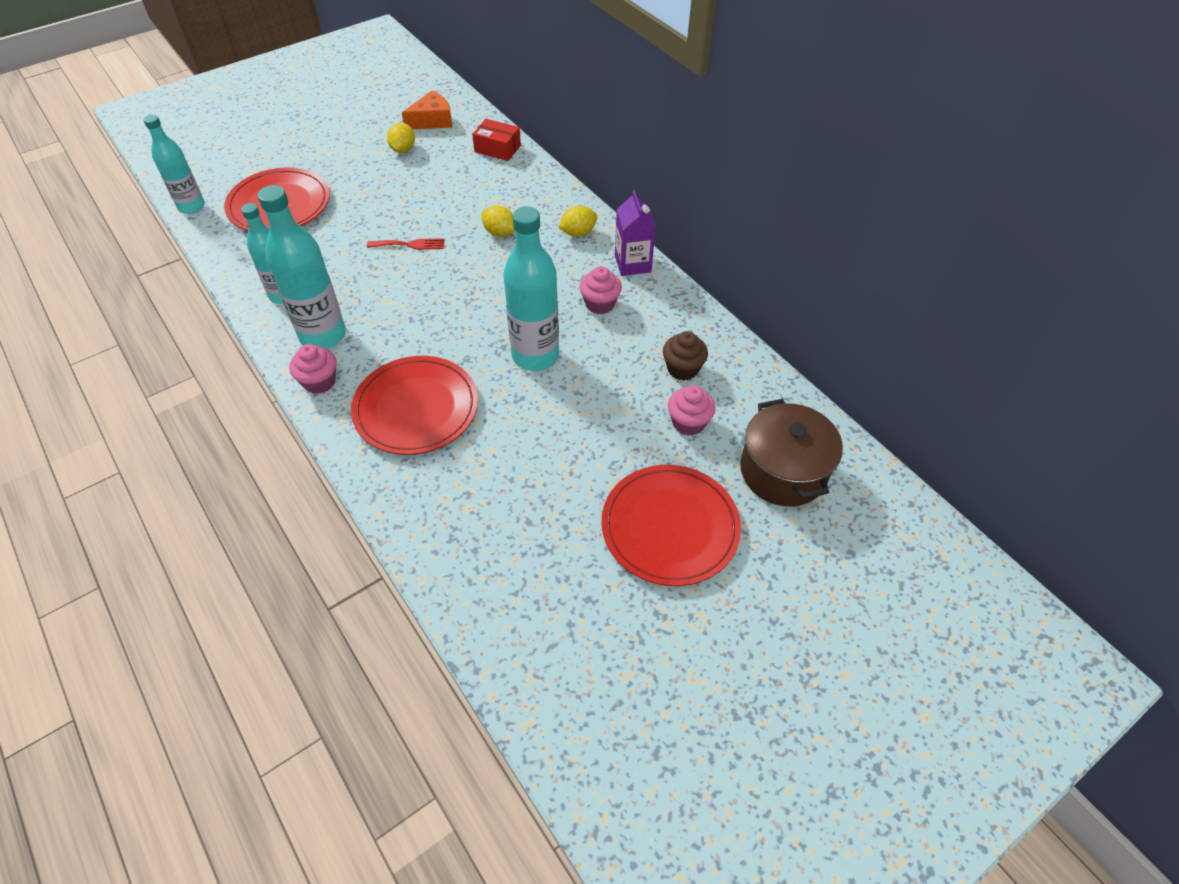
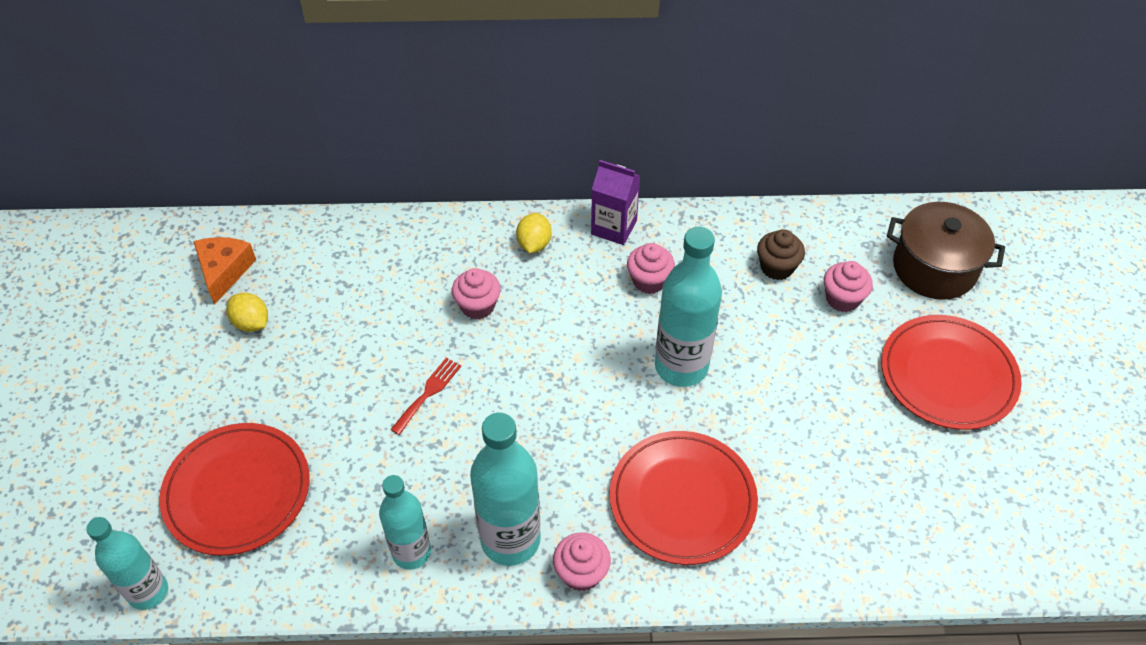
camera: 55 degrees left, 0 degrees up
(497, 148) = (335, 239): red box -> none
(499, 232) = (477, 306): yellow lemon -> pink cupcake

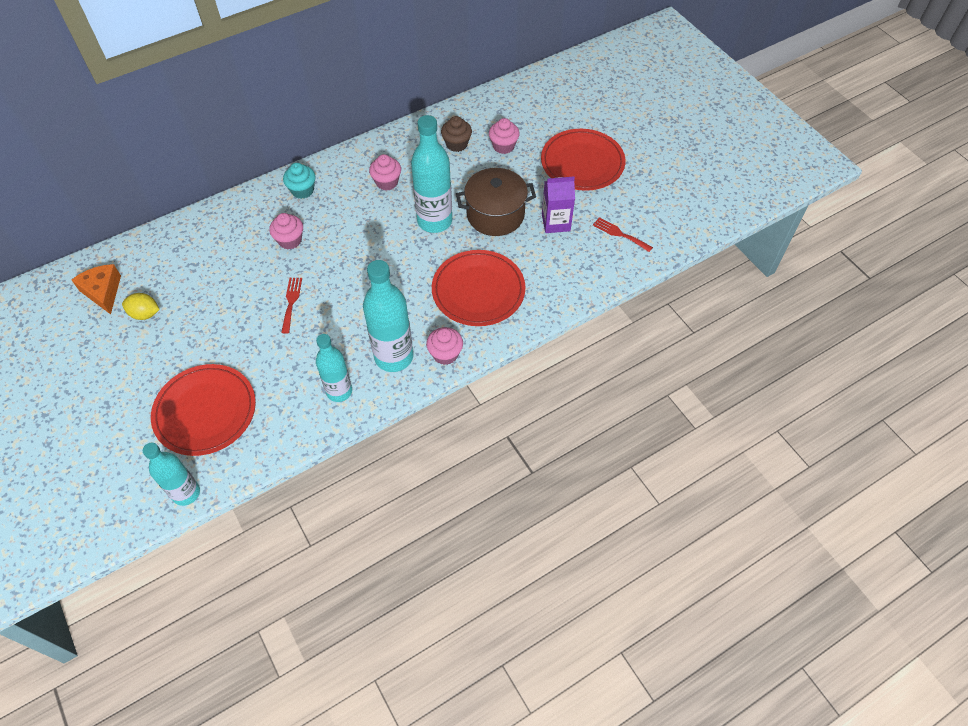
camera: 30 degrees left, 5 degrees up
(534, 244) = (302, 190): yellow lemon -> turquoise cupcake
(614, 227) = (346, 161): purple carton -> purple carton (555, 222)
(934, 268) = (544, 109): brown pot -> brown pot (495, 215)
(945, 515) = (619, 234): none -> red fork

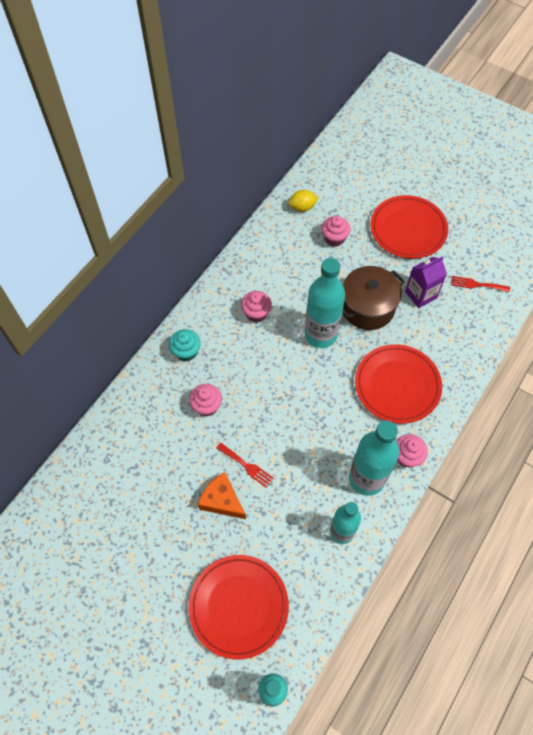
camera: 25 degrees left, 5 degrees up
(103, 292) = (65, 533): orange cheese -> orange cheese (222, 500)
(145, 314) = (120, 537): yellow lemon -> yellow lemon (302, 207)
(291, 302) = (246, 466): red fork -> red fork turned 150 degrees clockwise
(457, 144) = (293, 252): brown cupcake -> none

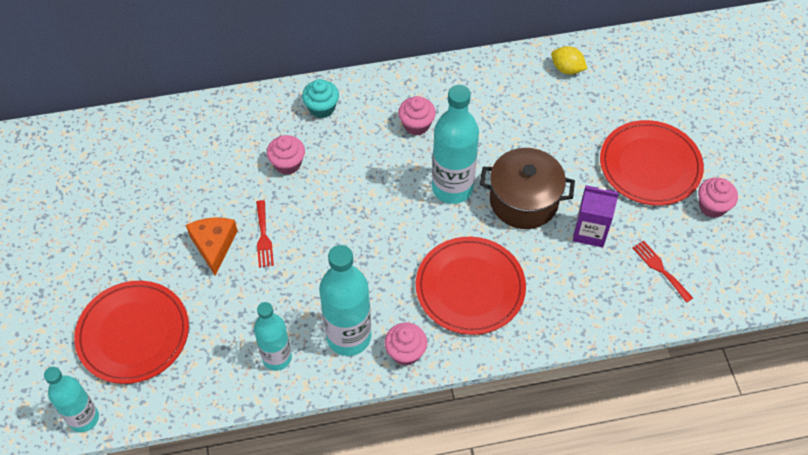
camera: 45 degrees right, 5 degrees down
(334, 238) = (565, 118): pink cupcake -> pink cupcake (712, 206)

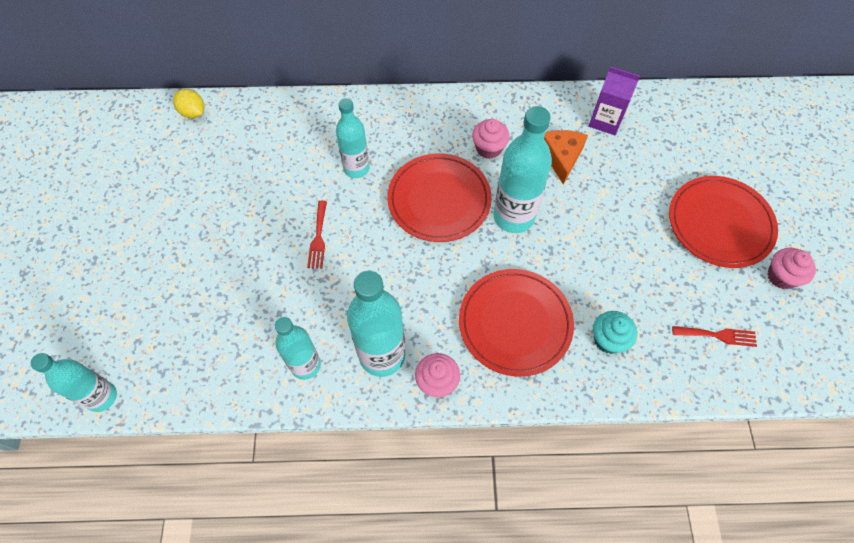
camera: 10 degrees right, 5 degrees up
(133, 334) = (171, 316): red plate -> red plate (439, 200)
(214, 245) = (268, 238): orange cheese -> orange cheese (561, 157)
(287, 164) = (356, 168): pink cupcake -> turquoise bottle
(321, 108) = (400, 119): turquoise cupcake -> turquoise cupcake (608, 340)
(523, 201) = (584, 241): brown pot -> none
(567, 69) = (647, 114): yellow lemon -> yellow lemon (193, 112)
(590, 231) = (648, 283): purple carton -> purple carton (605, 121)
(660, 269) = (718, 335): red fork -> red fork turned 120 degrees clockwise

